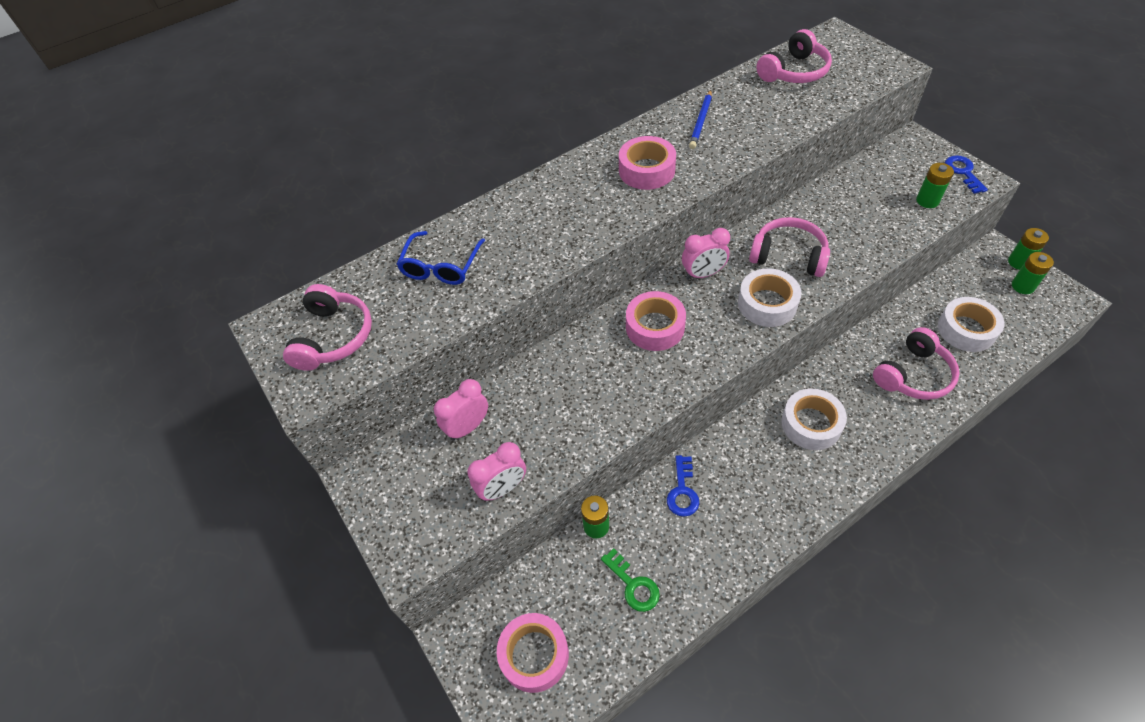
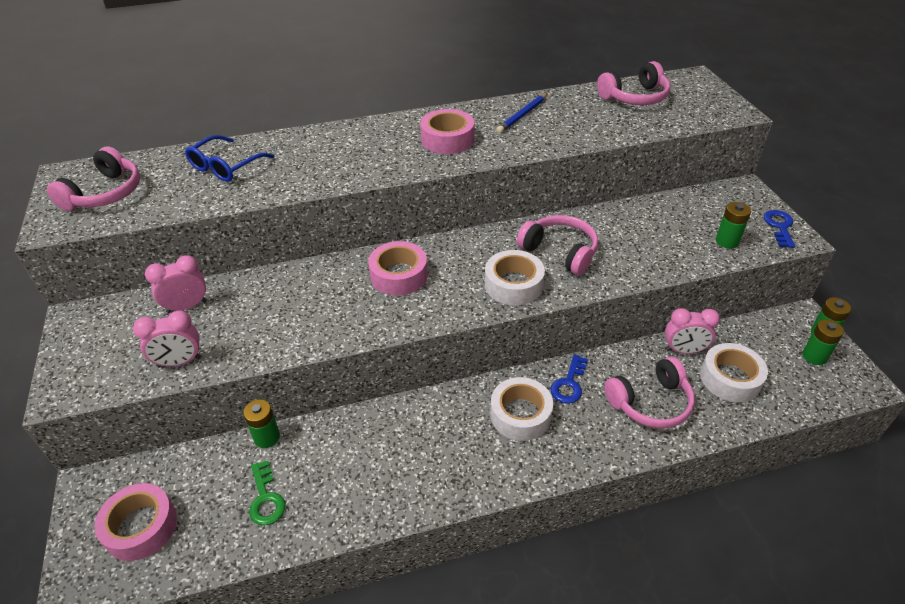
camera: 15 degrees right, 10 degrees down
(682, 491) = (362, 433): blue key -> blue key (569, 384)
(703, 274) = (471, 246): pink clock -> pink clock (683, 350)

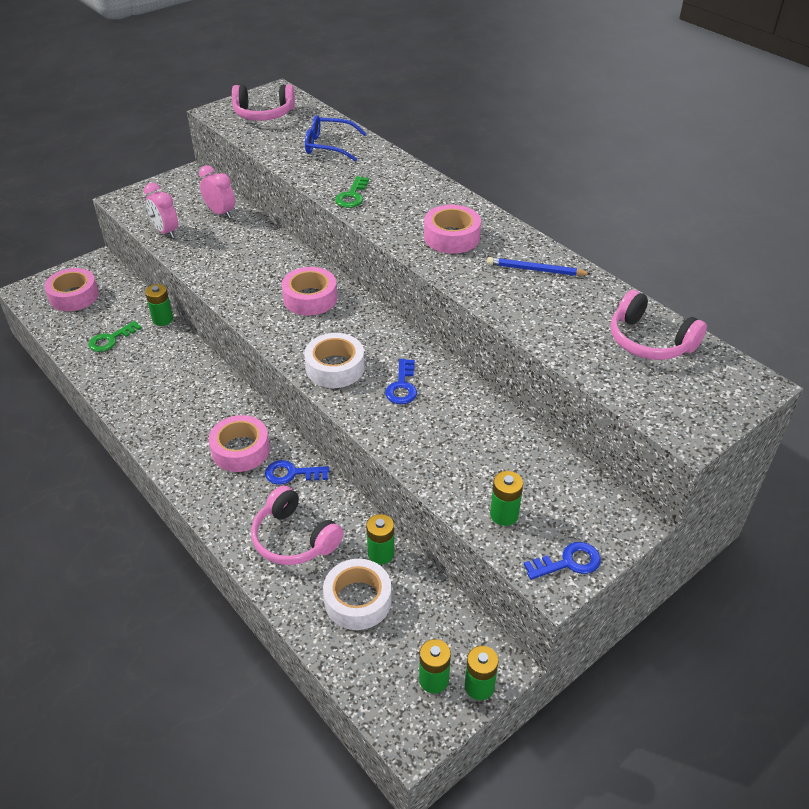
camera: 65 degrees right, 0 degrees up
(333, 174) = (352, 196): none -> green key
(520, 414) = (240, 450): white tape -> pink tape
(560, 252) = (402, 386): pink headphones -> blue key
(683, 350) = (381, 554): pink clock -> green battery

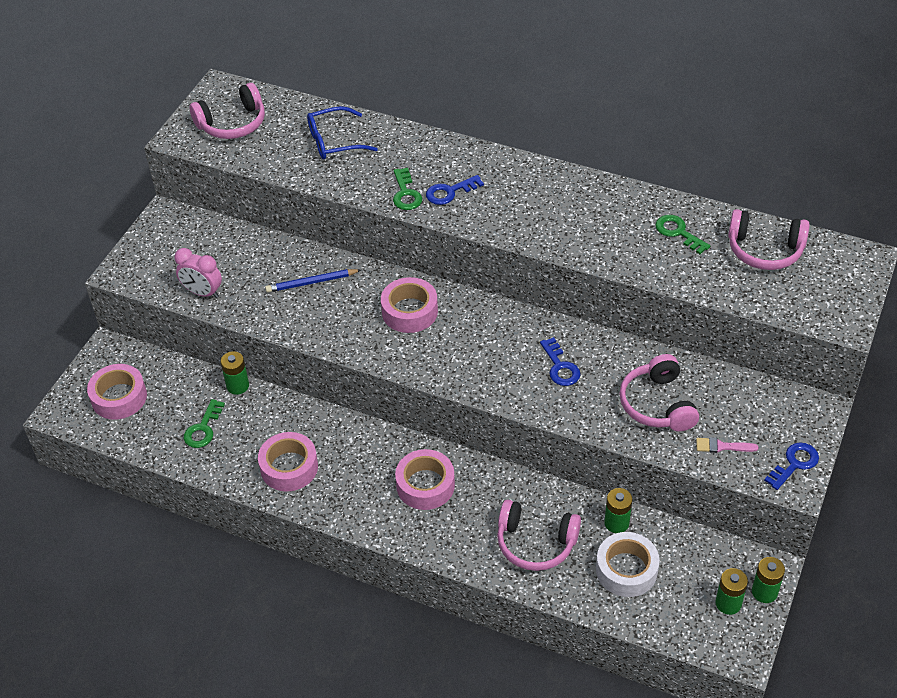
camera: 25 degrees left, 5 degrees up
(220, 213) = (240, 249): pink clock -> none
(291, 473) = (488, 487): blue key -> blue key (449, 192)
(335, 367) = (488, 373): white tape -> none
(451, 237) = (532, 206): pink tape -> pink tape (289, 467)
(468, 451) = (657, 404): none -> pink headphones
(504, 515) = (722, 446): green battery -> pink brush
(535, 270) = (628, 214): blue pencil -> blue pencil (311, 282)
(572, 299) = (678, 232): none -> green key

